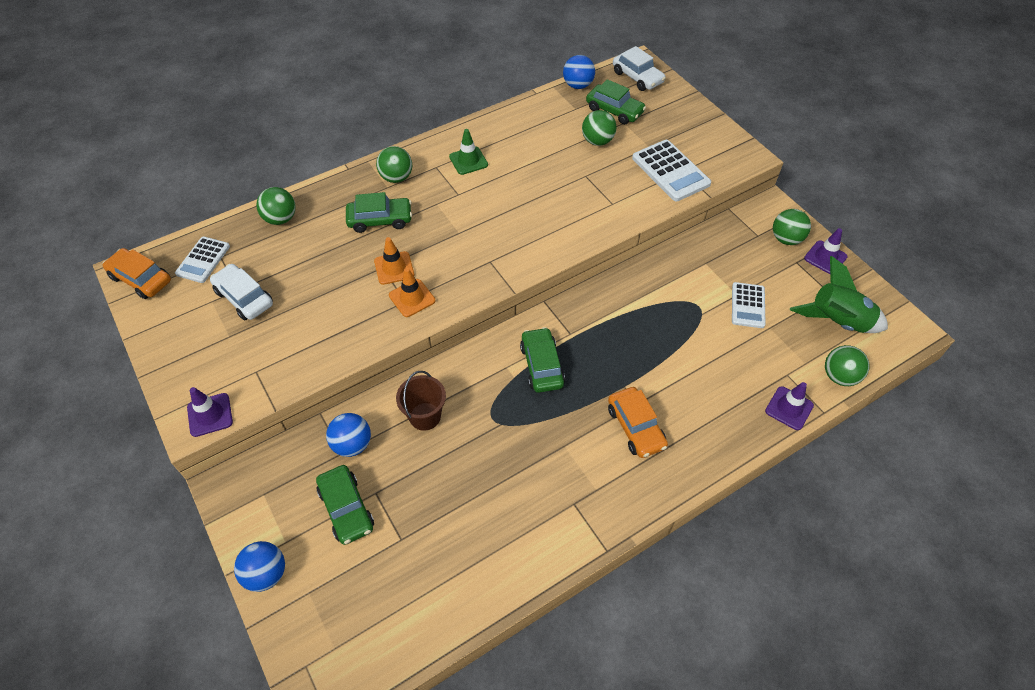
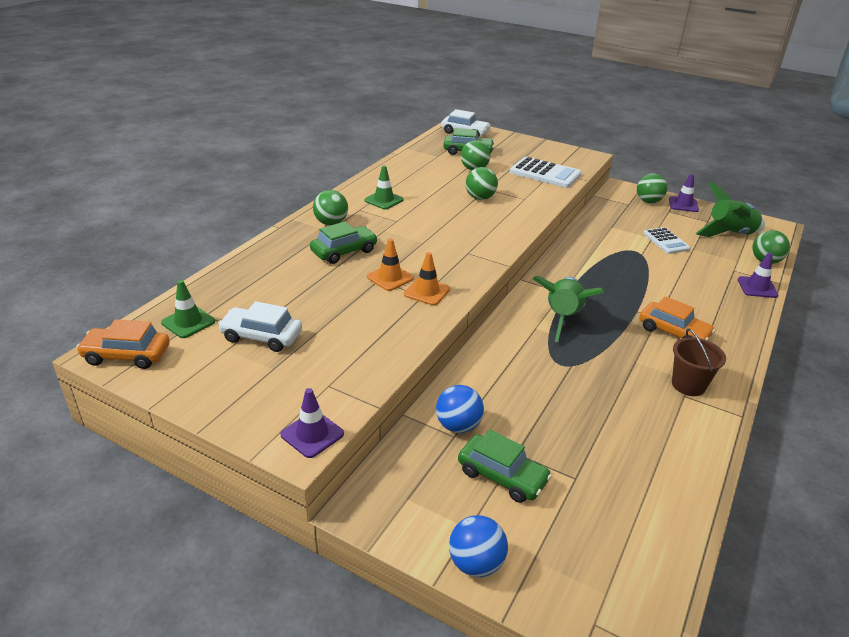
camera: 30 degrees left, 20 degrees down
(203, 260) = (188, 322): white calculator -> green traffic cone
(280, 219) = (244, 273): green ball -> green ball (480, 198)
(425, 416) = (503, 382): brown bucket -> brown bucket (688, 385)
(541, 365) = (562, 318): green car -> green rocket
(578, 85) = (425, 144): blue ball -> none

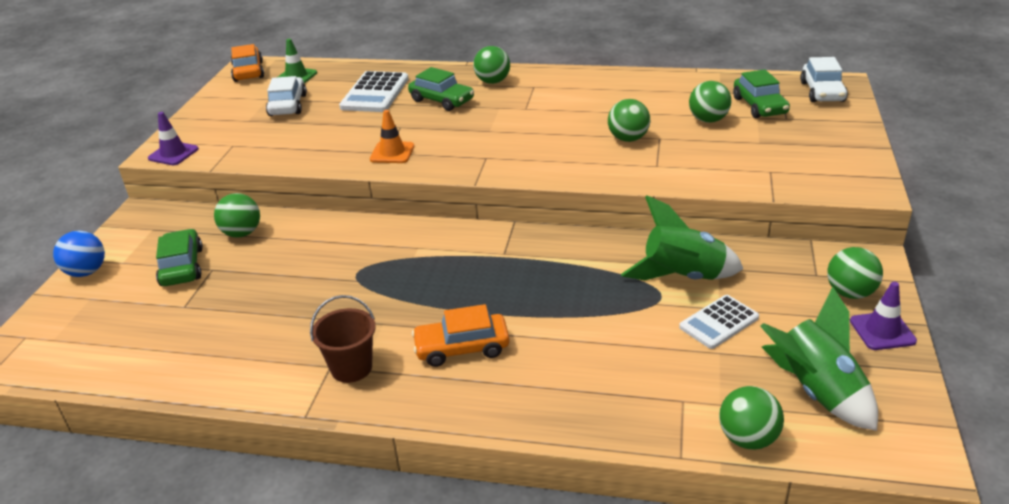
camera: 75 degrees right, 0 degrees up
(384, 200) = (566, 92): green traffic cone -> none
(390, 278) = (407, 131): orange traffic cone -> none
(458, 426) = (242, 233): blue ball -> green ball
(502, 476) = (182, 267): green car -> green car turned 150 degrees clockwise
(545, 173) = (755, 166): white calculator -> white calculator (375, 93)
(562, 318) = (446, 261): green rocket -> green rocket (682, 277)
(673, 332) = (462, 348): orange car -> orange car turned 60 degrees clockwise
(757, 287) = (642, 428): purple traffic cone -> none

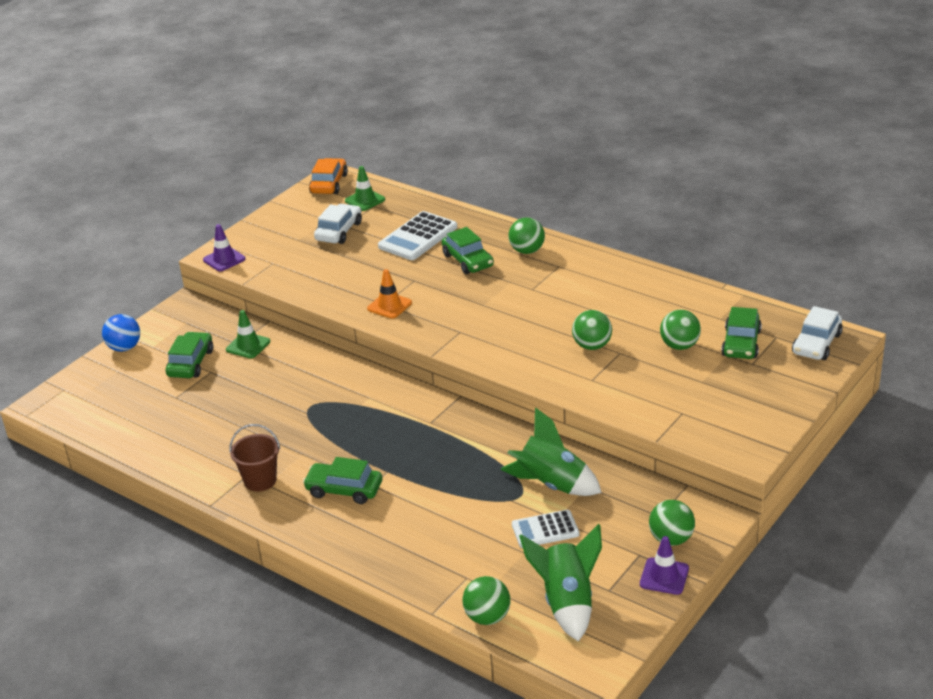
camera: 25 degrees right, 0 degrees up
(242, 233) = (248, 345): green ball -> green traffic cone
(462, 348) = (344, 490): orange car -> green car

